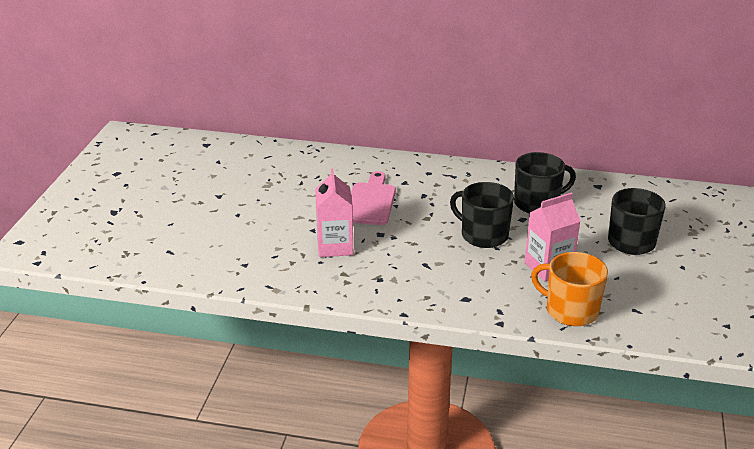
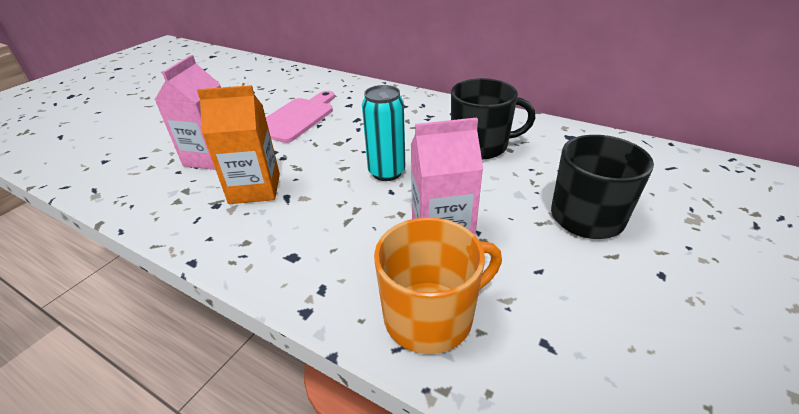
camera: 20 degrees right, 5 degrees up
(396, 263) = (255, 188): none -> orange carton
(483, 235) = (386, 172): black mug -> turquoise can
(570, 310) = (430, 316): orange mug -> orange mug turned 105 degrees clockwise

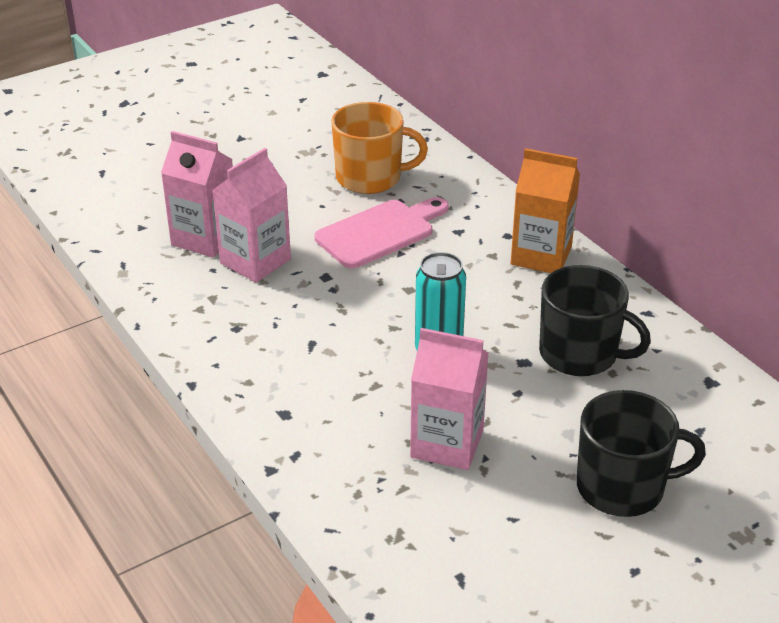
camera: 25 degrees right, 0 degrees up
(163, 154) = (205, 238): none -> pink carton
(255, 188) = (284, 321): orange carton -> orange carton (541, 256)
(430, 316) = (377, 516): orange mug -> orange mug (370, 177)

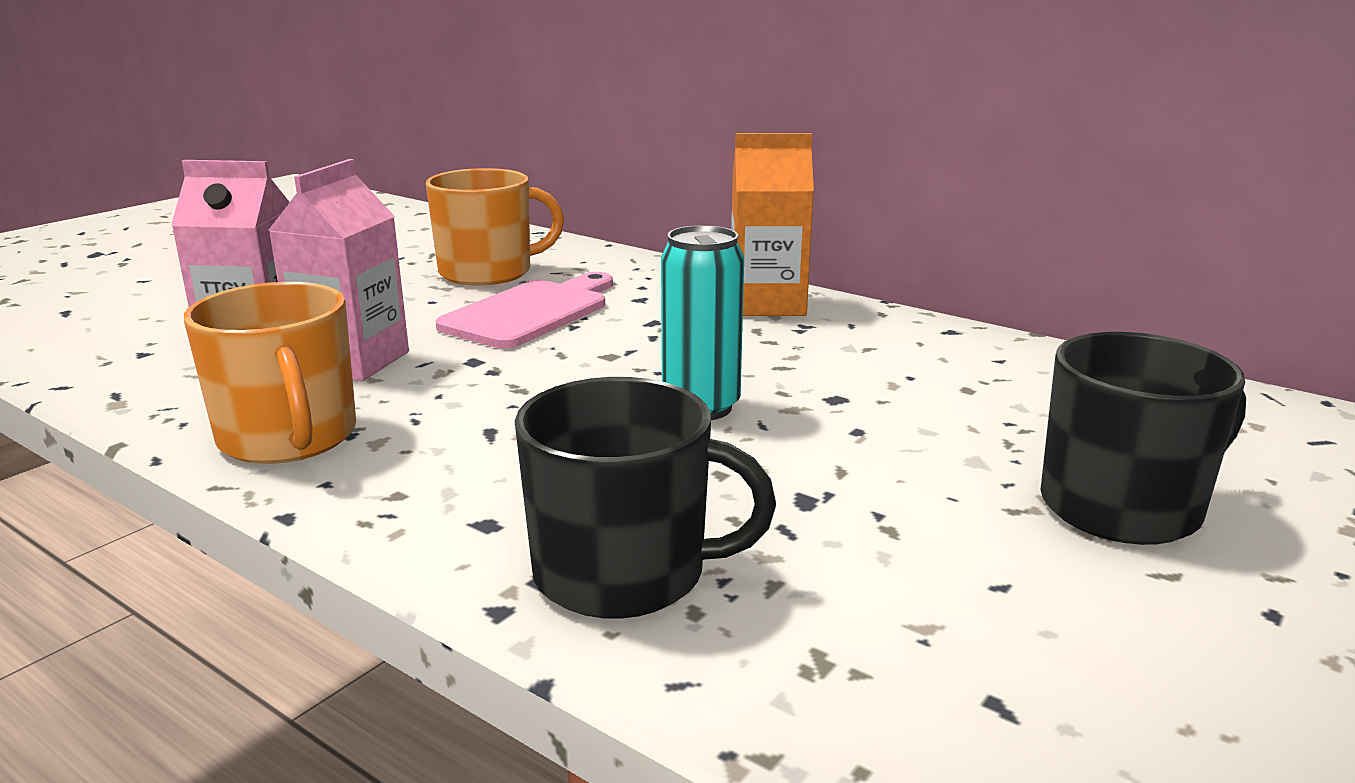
camera: 20 degrees left, 15 degrees down
(205, 324) = (289, 437): none -> orange mug
(447, 443) = (801, 508): pink carton -> none
(580, 354) = (906, 378): black mug -> black mug (624, 573)

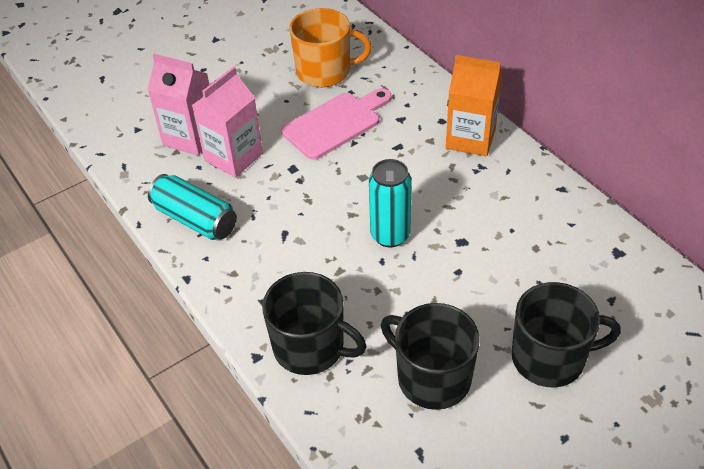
camera: 20 degrees right, 25 degrees up
(289, 437) = (195, 219): orange mug -> turquoise can
(923, 573) = (432, 378): none -> black mug

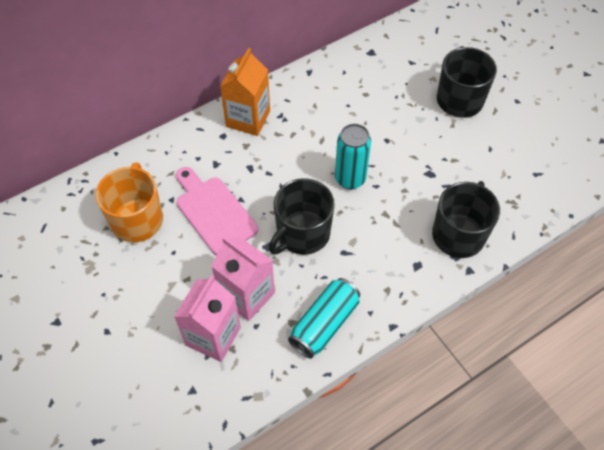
camera: 90 degrees left, 10 degrees up
(432, 378) = (479, 163): black mug -> black mug (302, 234)

